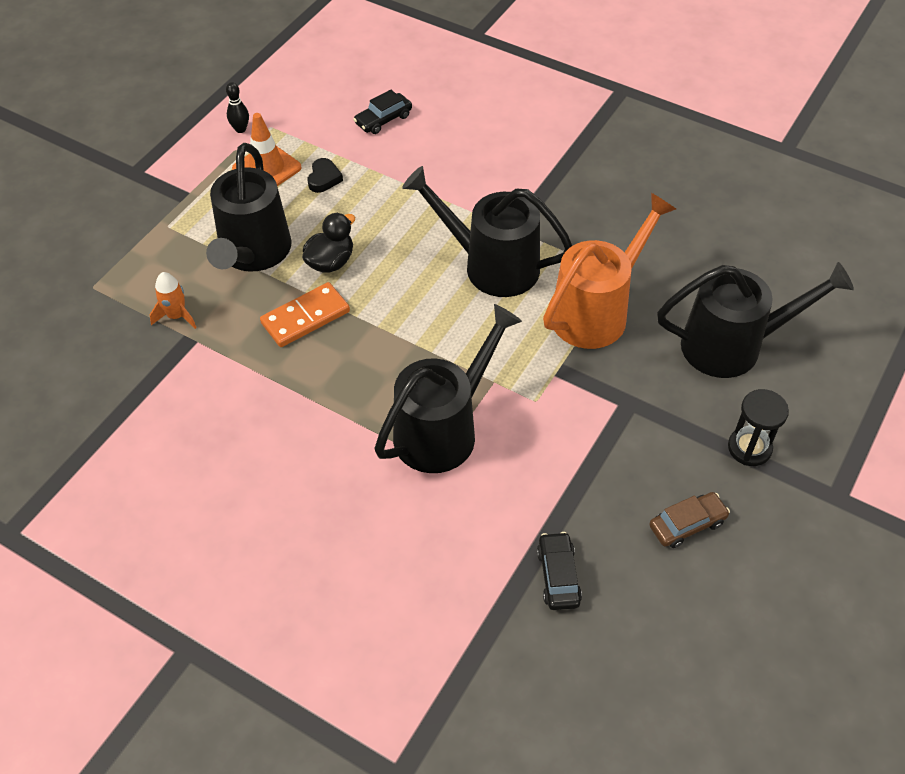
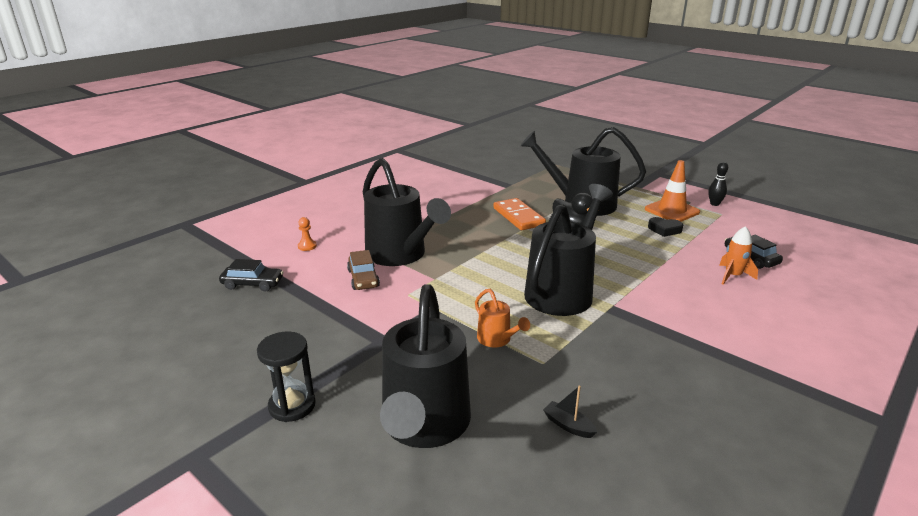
camera: 100 degrees right, 25 degrees down
(176, 316) = (528, 182): orange rocket -> orange rocket (733, 276)
(442, 549) = (307, 246): none -> orange pawn
(597, 311) = (497, 340): orange watering can -> orange watering can, size x0.45
(687, 524) = (244, 349): brown car -> brown car (363, 278)
(694, 256) = (568, 425): none -> black boat

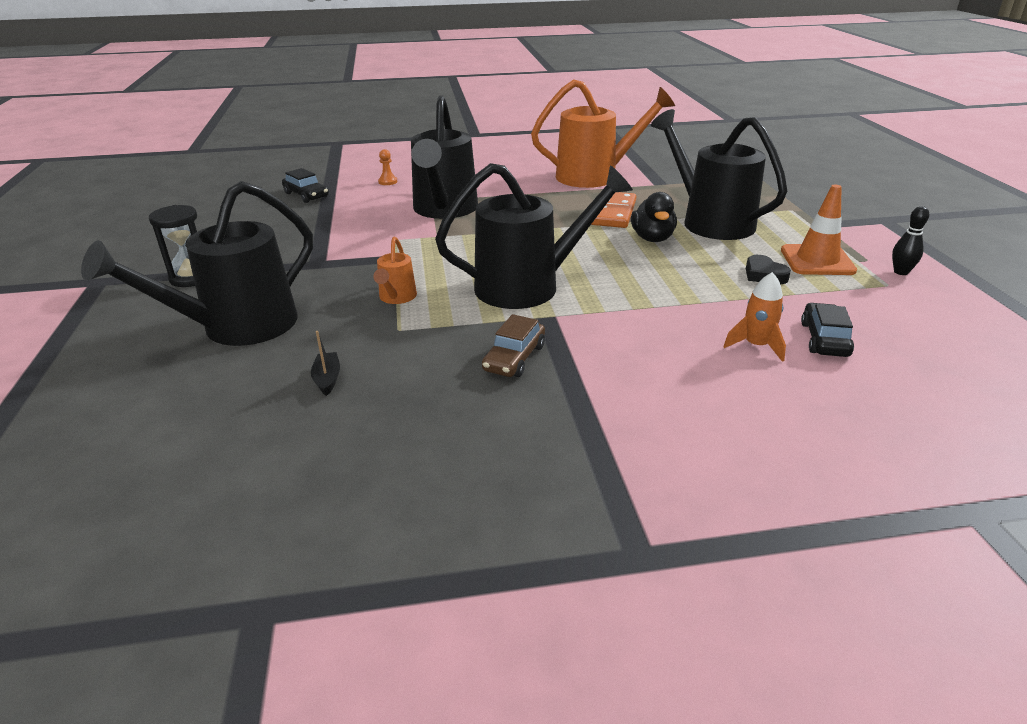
camera: 40 degrees right, 5 degrees up
(363, 278) = (384, 217): brown car -> brown car (514, 358)
(458, 192) = (596, 176): none -> orange watering can

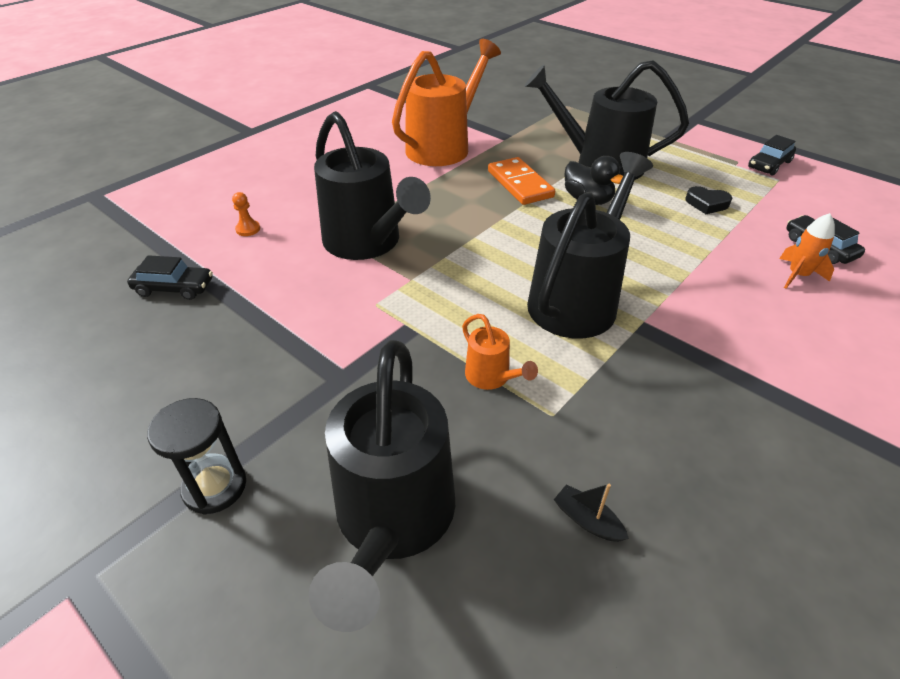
camera: 40 degrees left, 10 degrees up
(514, 358) = (686, 386): brown car -> none
(817, 260) = (715, 175): orange traffic cone -> none
(901, 272) = (769, 164): black bowling pin -> black car

